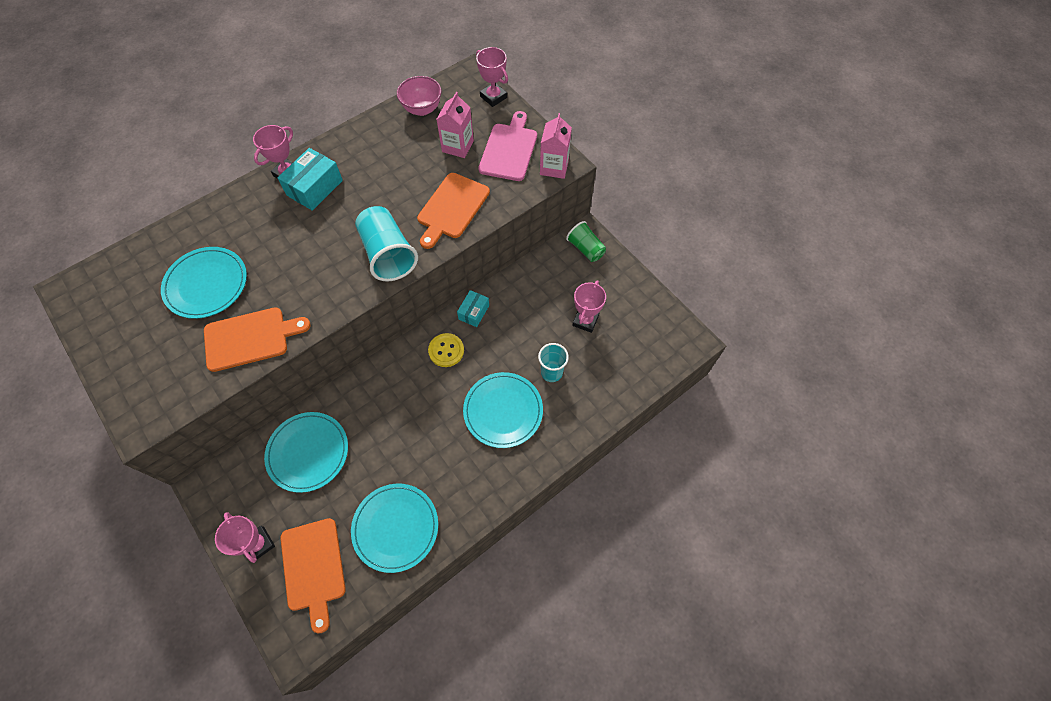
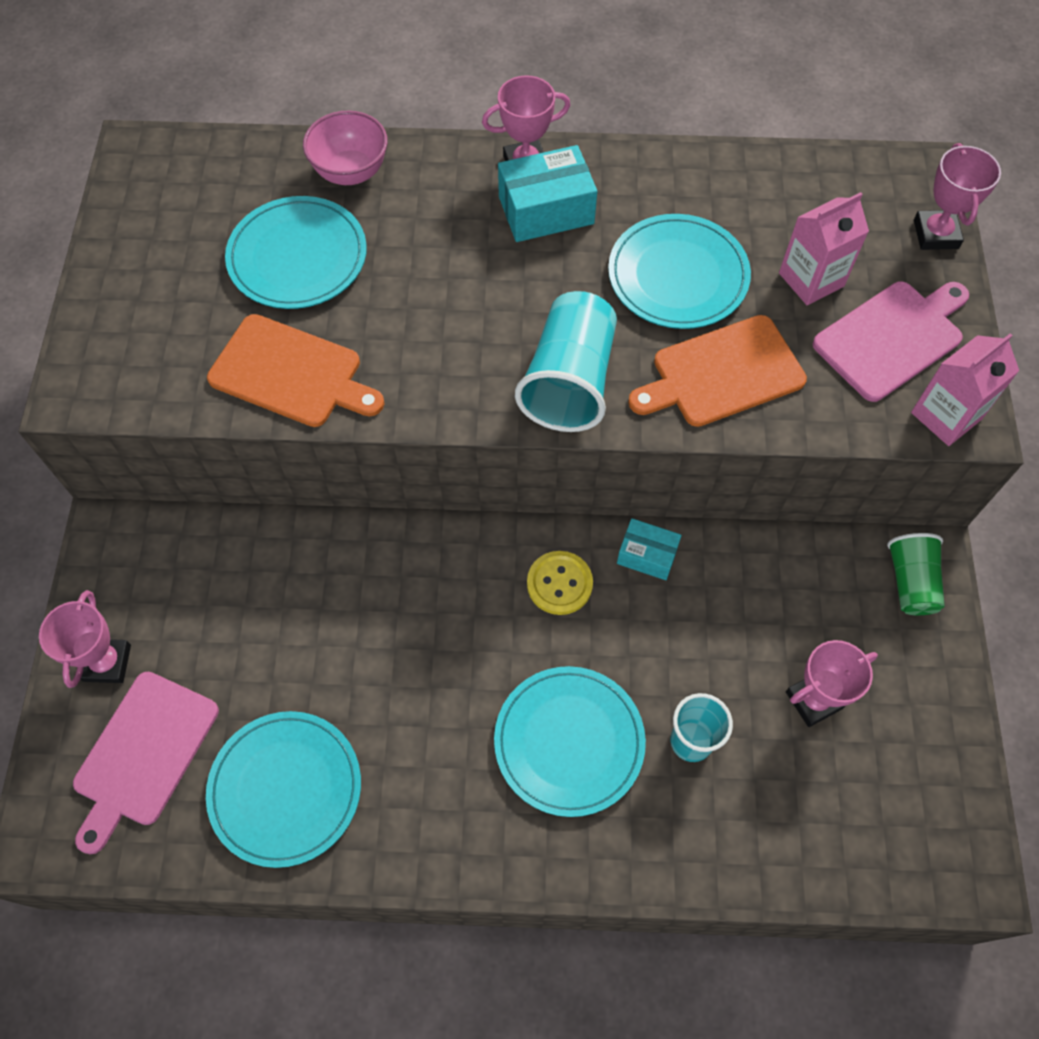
camera: 40 degrees right, 0 degrees up
(308, 452) = (261, 586): turquoise plate -> turquoise plate (678, 275)
(313, 568) = (143, 754): orange cutting board -> pink cutting board
(422, 109) = (802, 185): pink bowl -> pink bowl (351, 172)
(474, 312) = (647, 555): turquoise box -> turquoise box turned 45 degrees clockwise

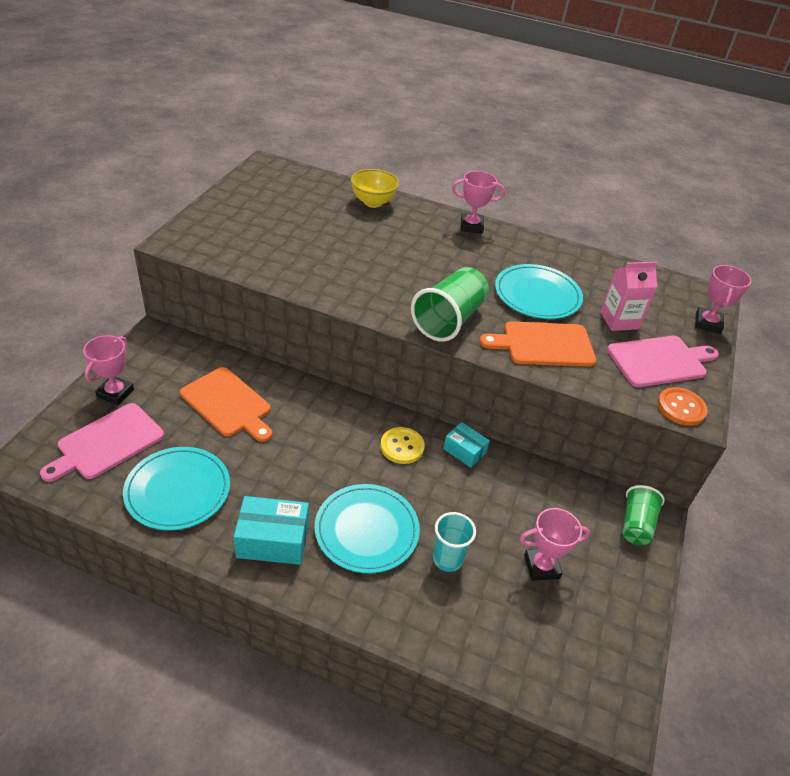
camera: 15 degrees right, 20 degrees down
(291, 373) = (292, 269): orange cutting board -> orange cutting board (228, 404)
(297, 257) = (324, 225): turquoise plate -> none
(351, 172) = (373, 202): pink bowl -> yellow bowl
(546, 210) = (473, 247): turquoise box -> turquoise box (273, 540)
(570, 381) = (449, 320): turquoise cup -> green cup
(946, 416) = (681, 408): pink carton -> orange button

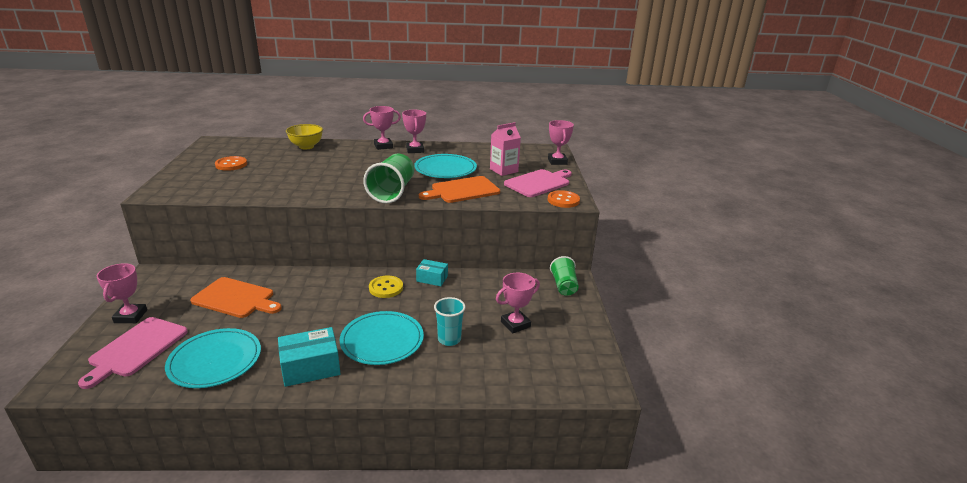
camera: 20 degrees left, 15 degrees down
(273, 213) = (231, 164): none -> orange button
(510, 245) = (415, 150): none -> pink trophy

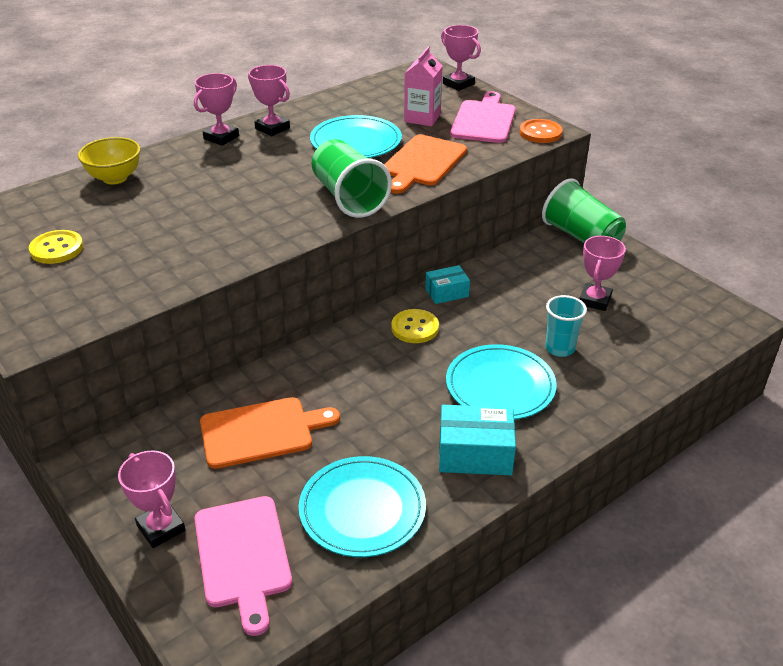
camera: 35 degrees left, 10 degrees up
(231, 164) = (57, 249): orange button -> yellow button
(310, 367) = (475, 454): turquoise box -> turquoise box turned 60 degrees clockwise
(564, 286) = (581, 237): green cup -> green cup, size x1.58

